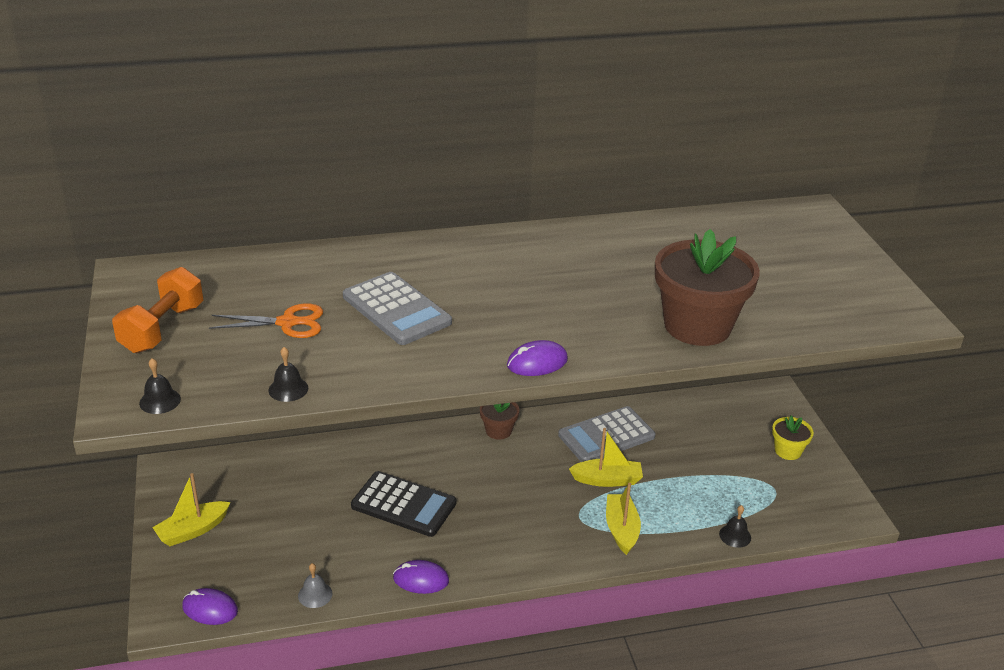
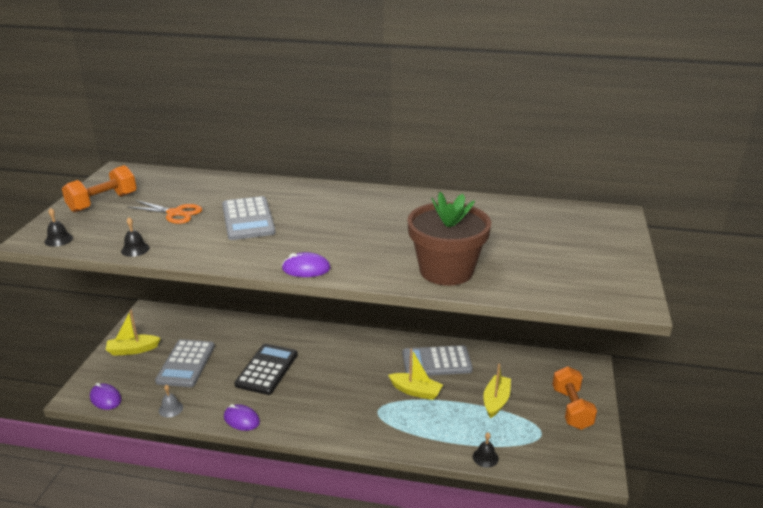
camera: 25 degrees right, 5 degrees down
(287, 528) = (186, 364): none -> grey calculator
(404, 505) = (267, 369): black calculator -> black calculator turned 120 degrees counterclockwise
(498, 431) = (363, 339): brown flower pot -> none
(621, 529) = (401, 427): yellow boat -> yellow boat (496, 401)
(788, 451) = (571, 408): yellow flower pot -> orange dumbbell

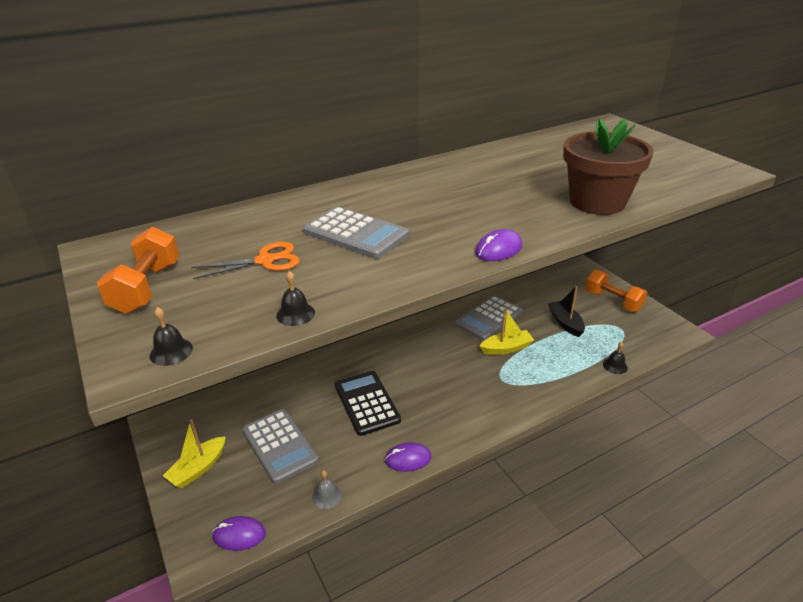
camera: 40 degrees left, 5 degrees up
(496, 401) = (565, 323): yellow boat -> black boat

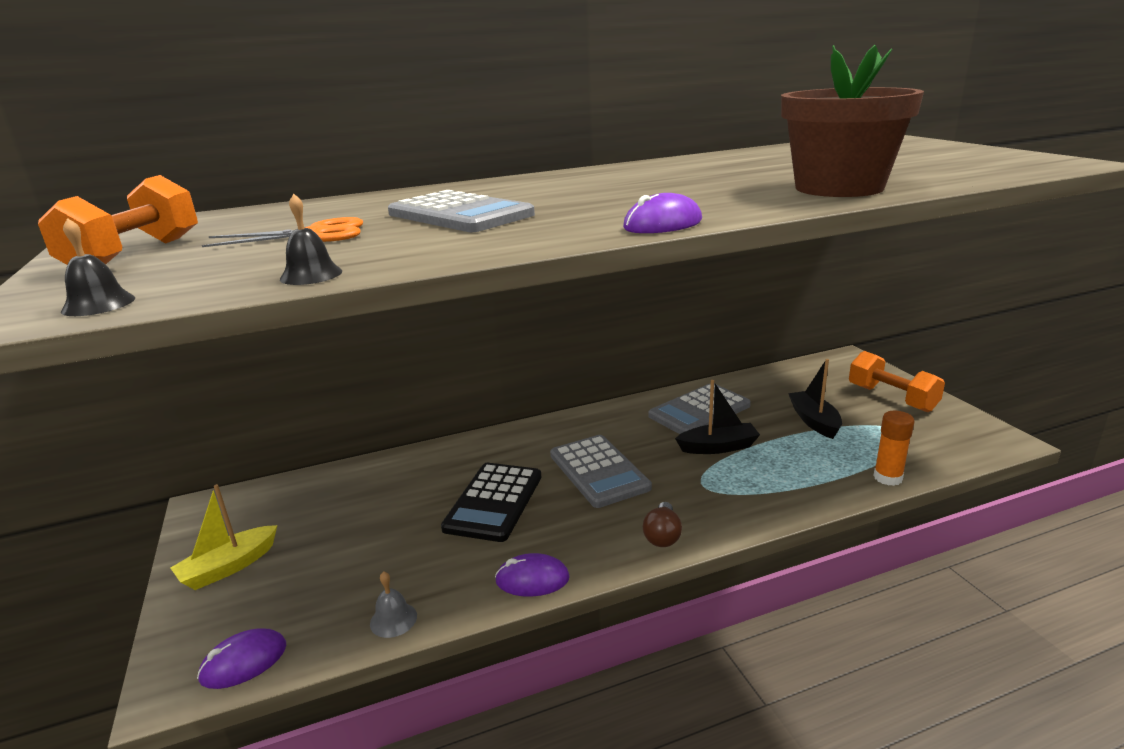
camera: 10 degrees right, 10 degrees down
(239, 535) = (244, 662): purple mouse -> purple mouse turned 45 degrees counterclockwise
(279, 445) = (352, 547): grey calculator -> grey calculator (599, 471)
(366, 403) = (494, 502): black calculator -> black calculator turned 150 degrees counterclockwise
(483, 420) = (662, 535): none -> brown light bulb
(506, 348) = (718, 447): yellow boat -> black boat
(615, 366) = (887, 478): black bell -> orange glue stick

